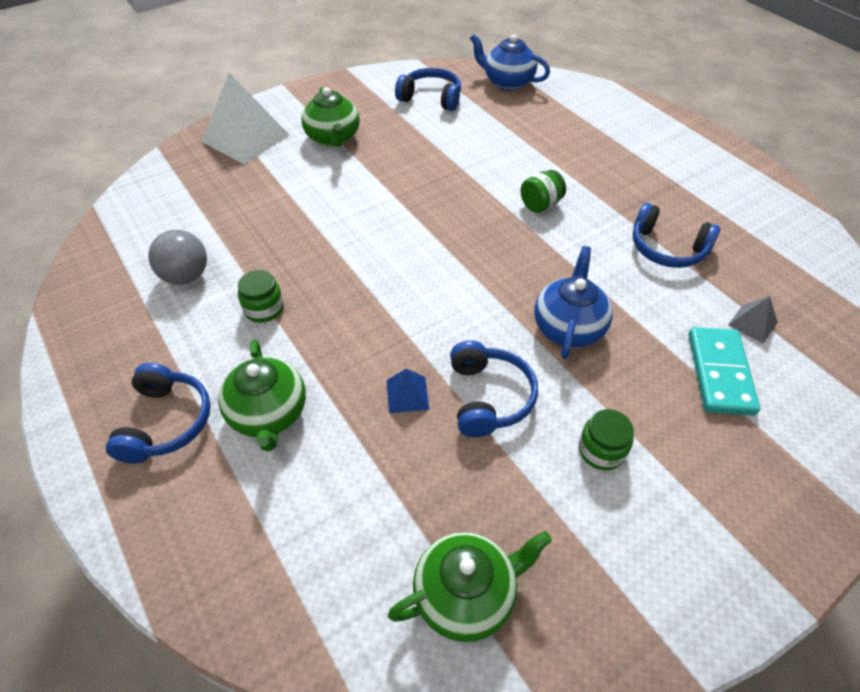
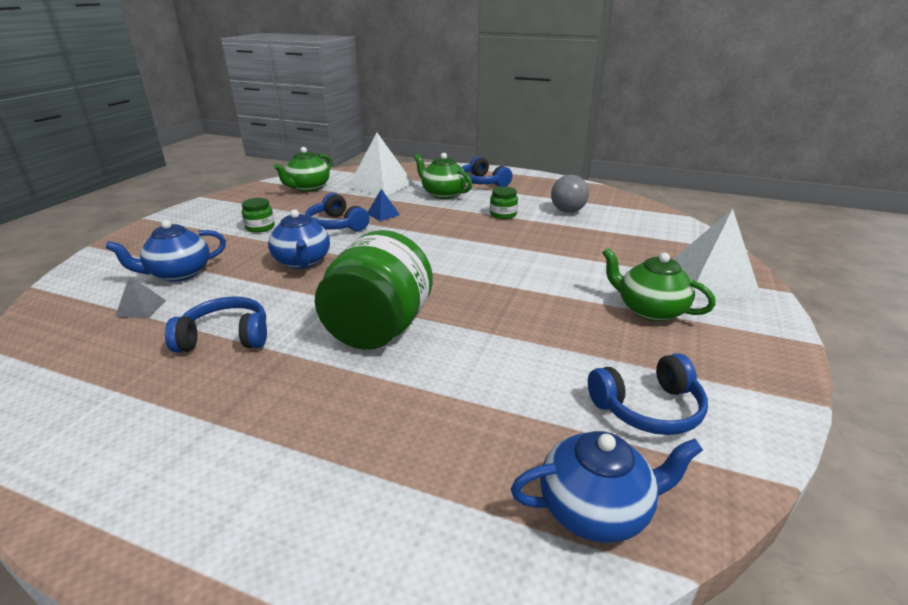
camera: 145 degrees right, 20 degrees down
(329, 517) = (380, 185): none -> white pyramid
(540, 205) = (378, 329): green jar -> green jar, size x2.30
(719, 373) = (179, 273): turquoise domino -> blue teapot

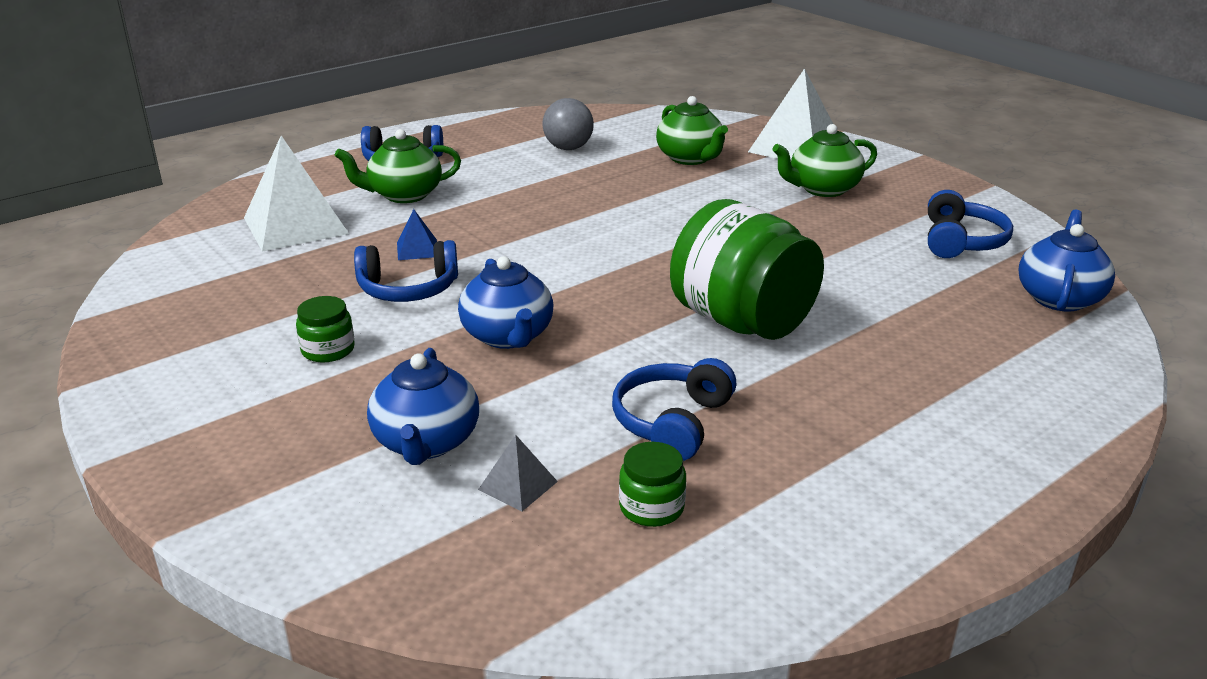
camera: 60 degrees left, 0 degrees up
(302, 262) = (508, 336): blue teapot -> blue teapot turned 60 degrees clockwise
(308, 187) = (204, 281): green teapot -> green teapot (690, 158)
(503, 214) = (529, 181): green jar -> green jar (651, 507)

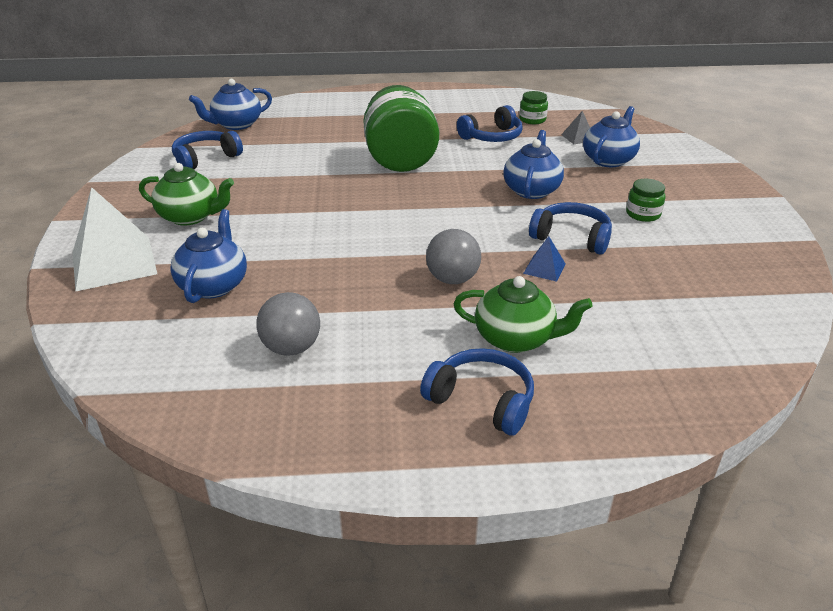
camera: 145 degrees left, 5 degrees up
(295, 225) = (639, 334): white pyramid -> none
(500, 216) = (452, 279): none -> grey ball
(690, 158) = (214, 285): green teapot -> blue teapot

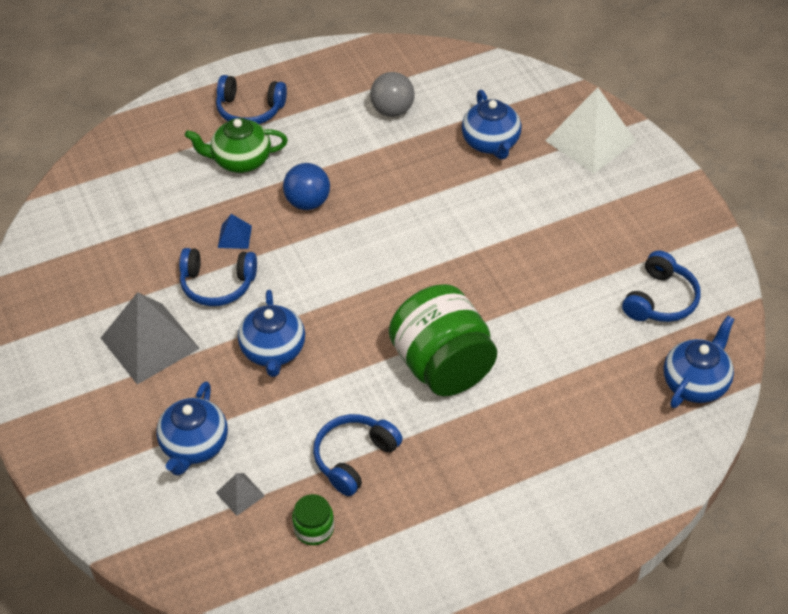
camera: 160 degrees right, 15 degrees up
(191, 217) = (583, 208): green teapot -> none
(452, 279) = (308, 202): grey ball -> blue ball
(643, 214) = (150, 343): green jar -> grey pyramid

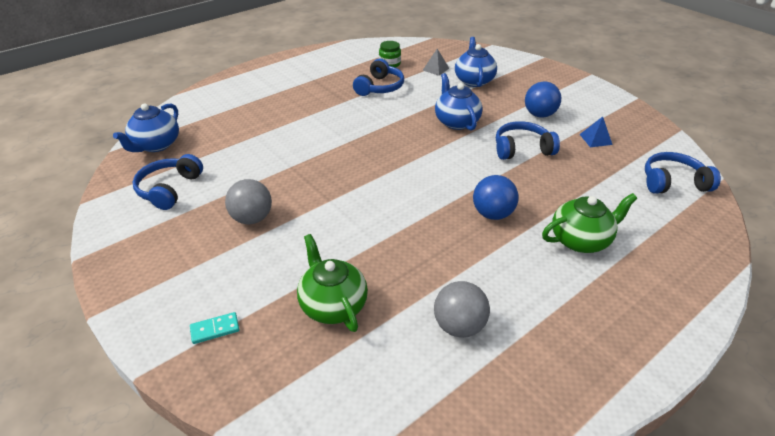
camera: 165 degrees right, 10 degrees down
(150, 343) = (539, 115): grey pyramid -> blue ball
(234, 236) = (534, 179): blue pyramid -> blue pyramid (595, 139)
(250, 109) = (617, 296): blue headphones -> blue headphones (673, 182)
(442, 366) = (338, 130): green jar -> none
(491, 143) = (333, 305): blue teapot -> green teapot
(562, 242) = (252, 218): none -> grey ball
(590, 140) = (215, 329): white pyramid -> turquoise domino

